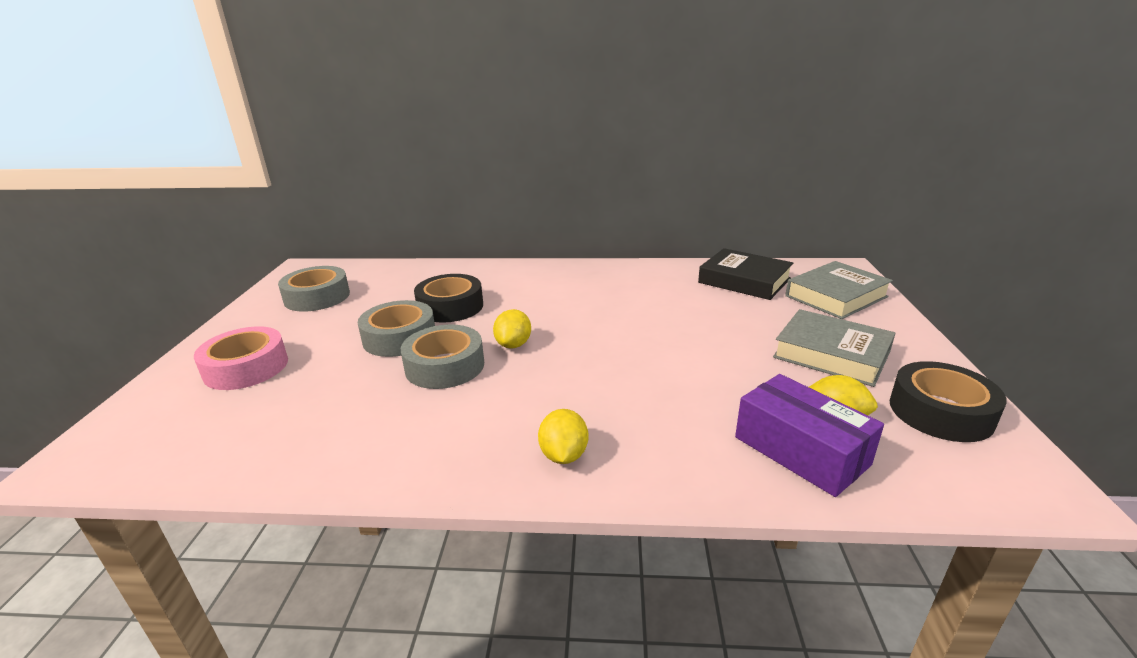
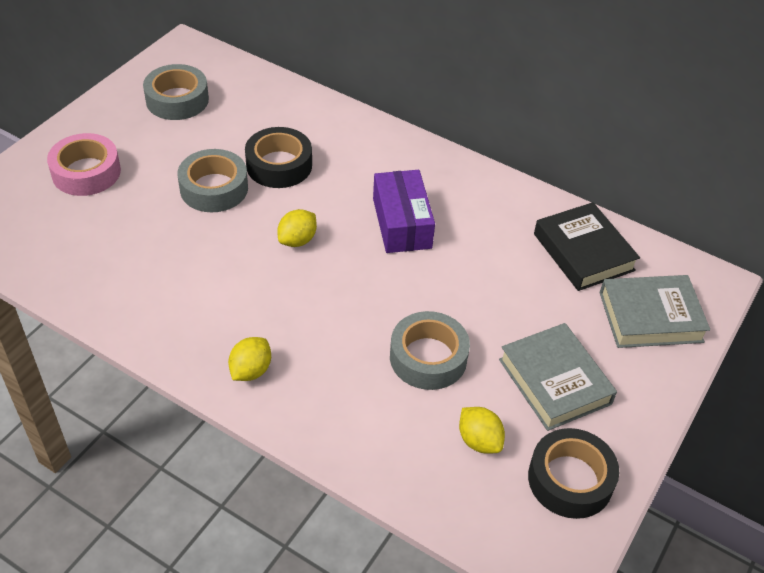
camera: 25 degrees right, 20 degrees up
(445, 366) = (228, 240): grey tape -> grey tape (428, 357)
(801, 451) = (418, 453): purple box -> purple box (402, 223)

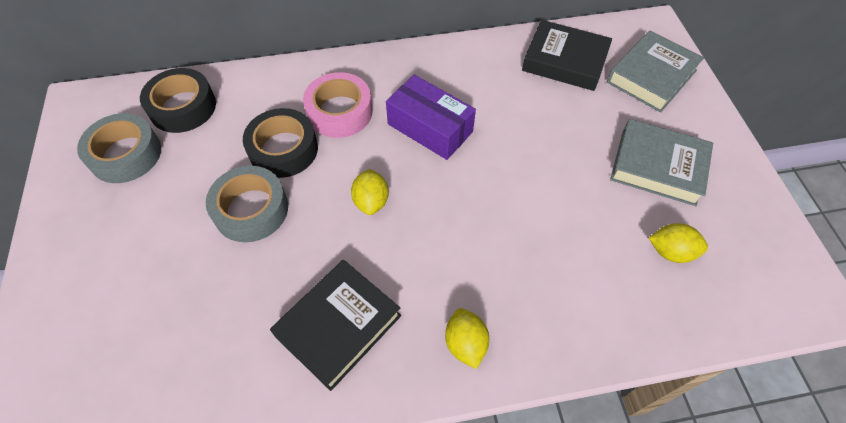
camera: 40 degrees left, 10 degrees up
(86, 172) = (110, 285): pink tape -> pink tape (340, 112)
(185, 296) = (338, 326): none -> black book
(428, 357) = (568, 218): grey tape -> none
(570, 480) = (747, 229): black tape -> black tape (183, 107)

